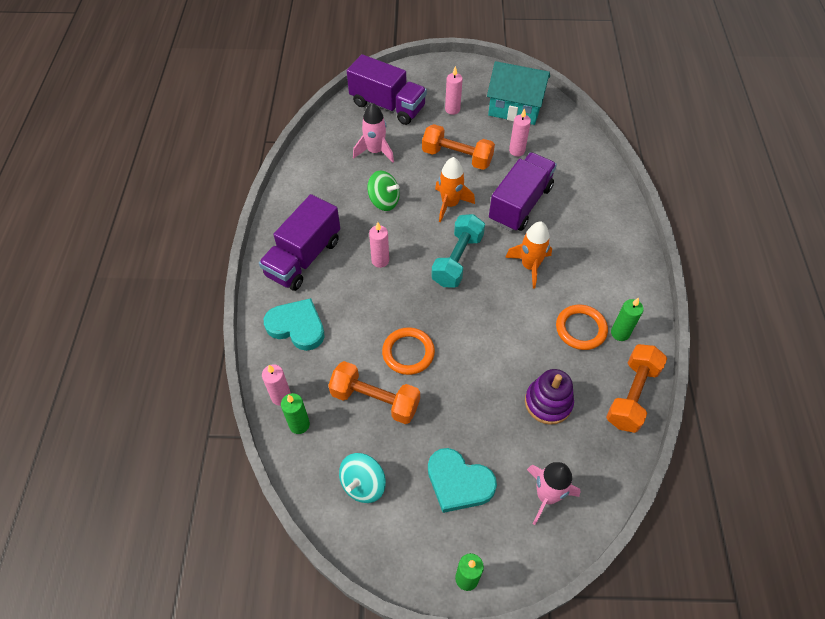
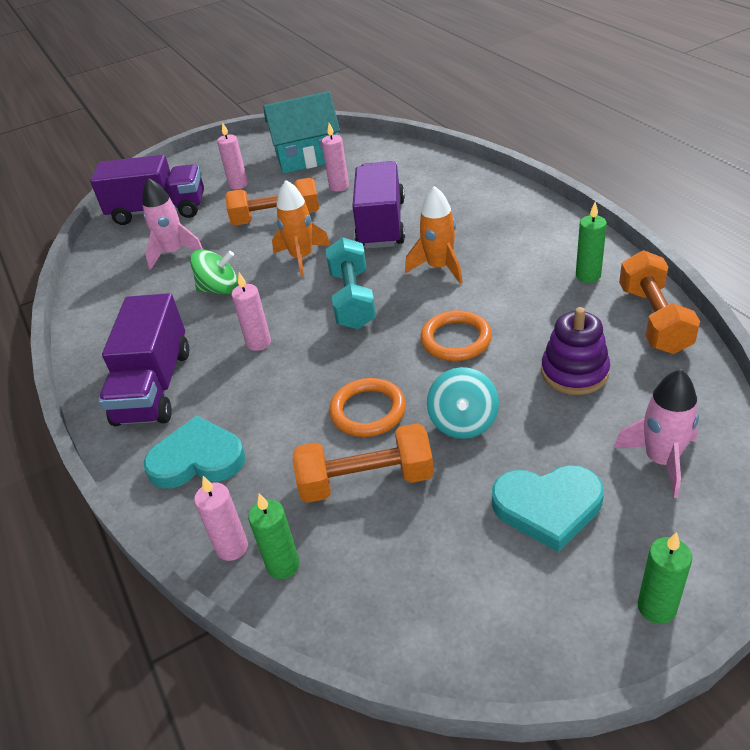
camera: 25 degrees left, 15 degrees down
(363, 484) = (428, 582): turquoise spinning top -> turquoise spinning top (463, 422)
(580, 329) = (544, 292): orange ring -> orange ring (456, 339)

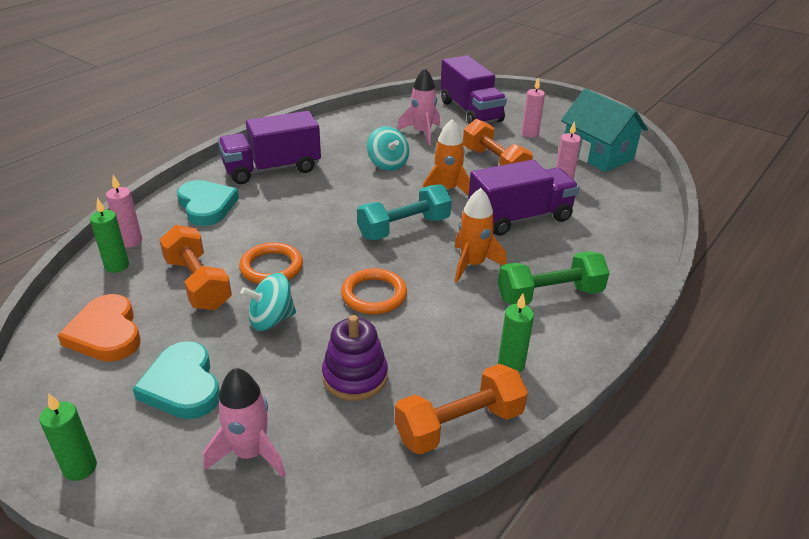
camera: 60 degrees right, 5 degrees down
(219, 289) = (388, 164): green spinning top -> turquoise spinning top
(258, 343) = (332, 198): pink candle -> none
(426, 579) = (106, 333): none -> orange heart
(505, 234) = (549, 295): none -> green dumbbell

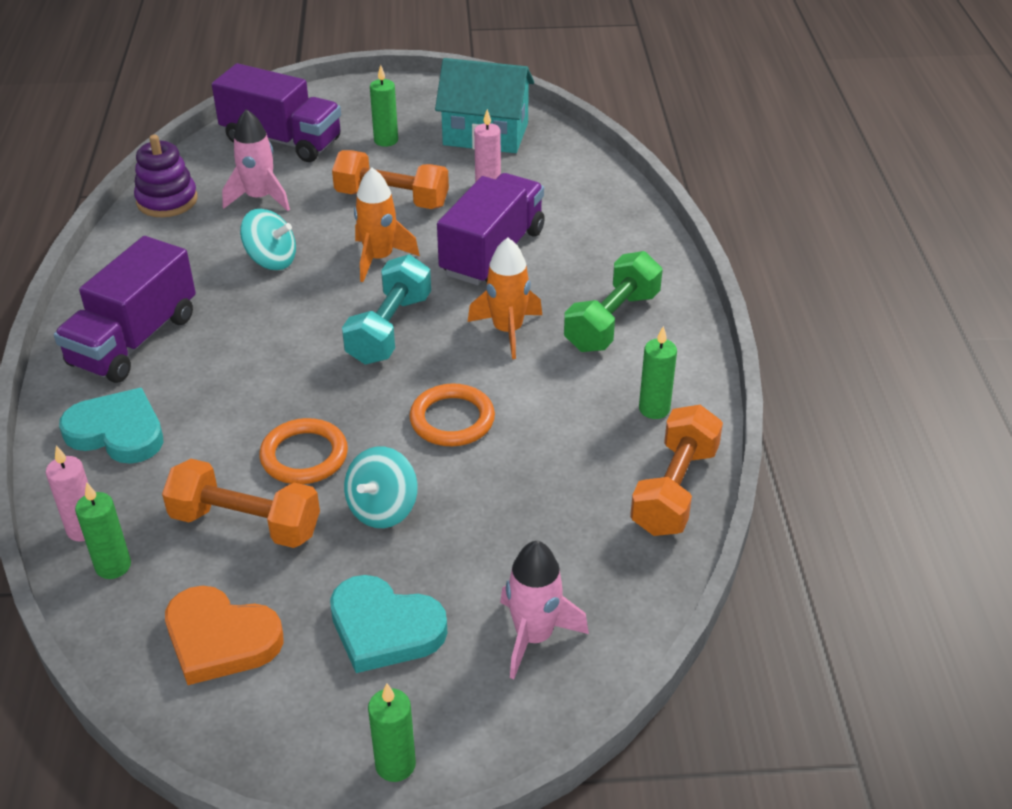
camera: 40 degrees left, 5 degrees up
(355, 377) = (537, 508): purple stacking toy -> purple stacking toy (167, 200)
(530, 134) = (386, 140): pink candle -> green candle

